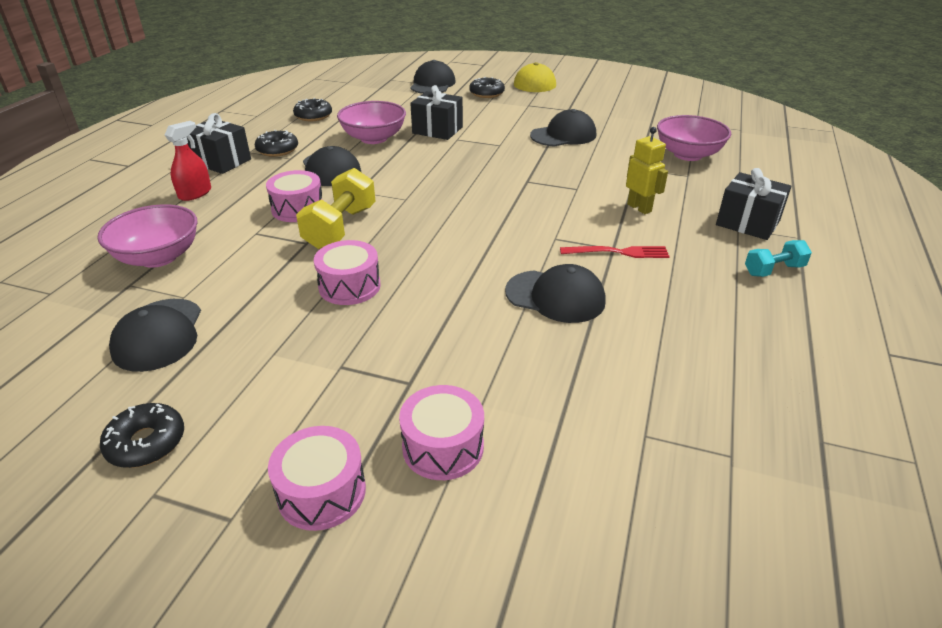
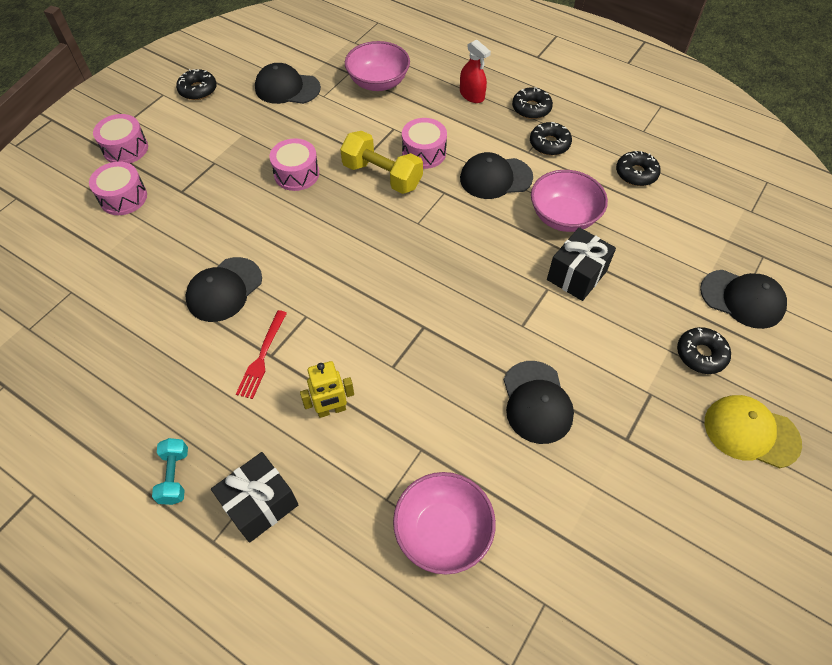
camera: 105 degrees right, 20 degrees up
(221, 161) = (531, 108): black gift -> black donut

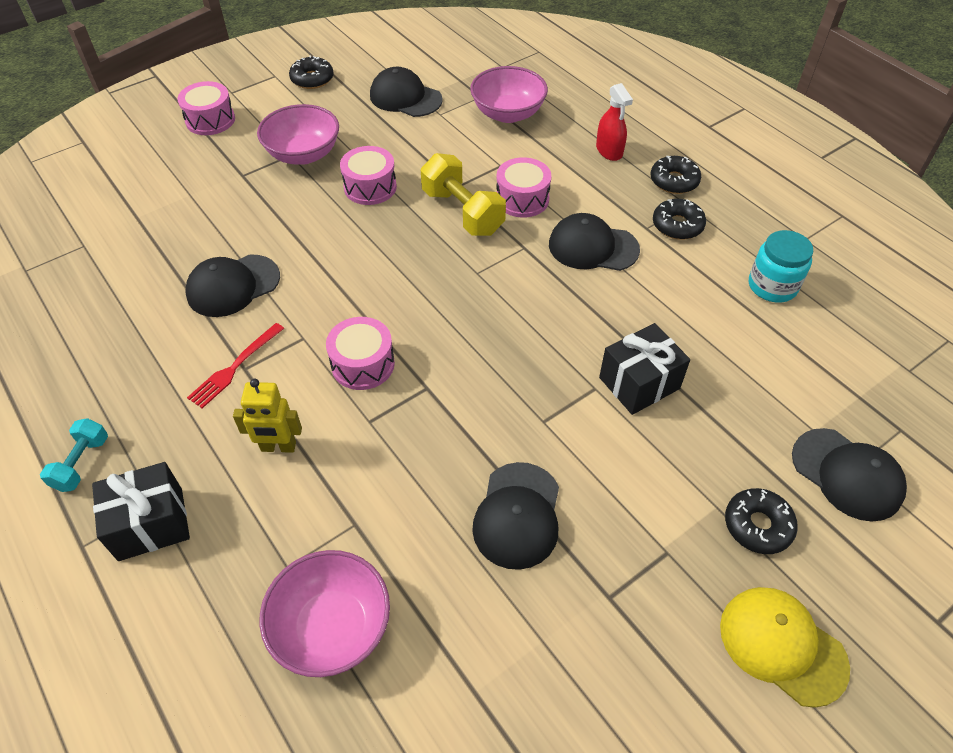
camera: 20 degrees right, 5 degrees down
(123, 197) = (183, 167): pink drum -> pink drum (363, 364)
(563, 216) = (655, 311): pink bowl -> pink bowl (303, 154)
(636, 173) = (772, 286): black donut -> turquoise jar

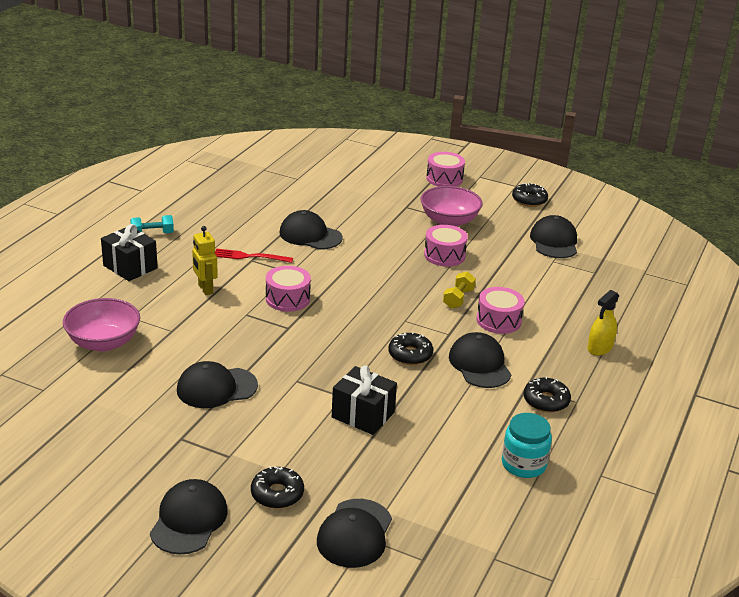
camera: 60 degrees right, 20 degrees down
(462, 212) = (458, 299): yellow dumbbell -> yellow dumbbell, size x0.58
(508, 113) = (589, 290): pink bowl -> none
(609, 151) = (600, 348): red spray bottle -> yellow spray bottle
(674, 181) = (598, 389): black donut -> black donut (410, 354)
(782, 646) = (189, 520): yellow cap -> black cap

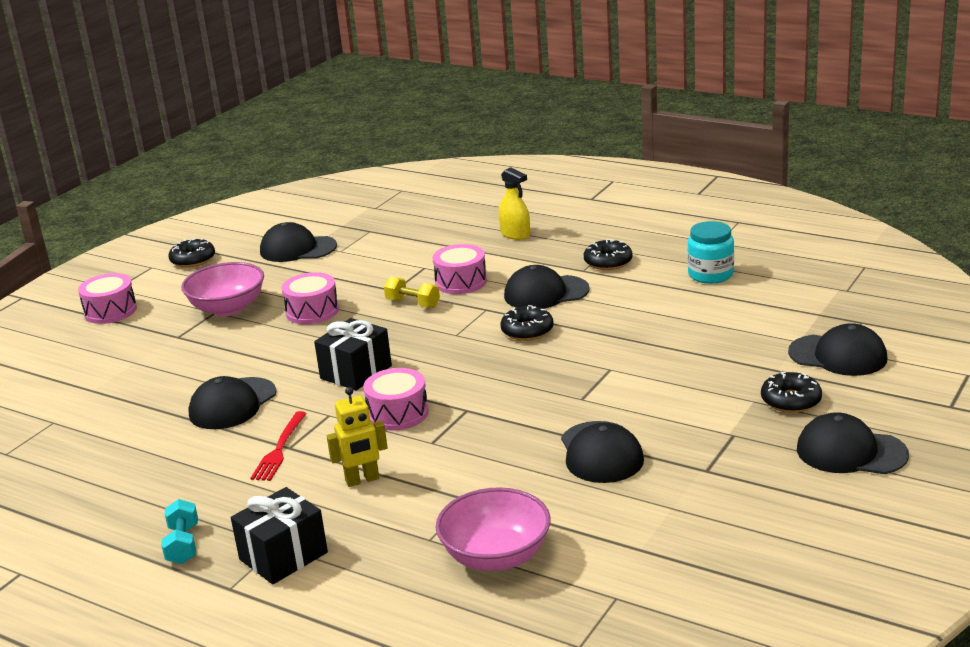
camera: 80 degrees left, 5 degrees down
(363, 415) = (644, 356): black gift -> black gift (356, 372)

